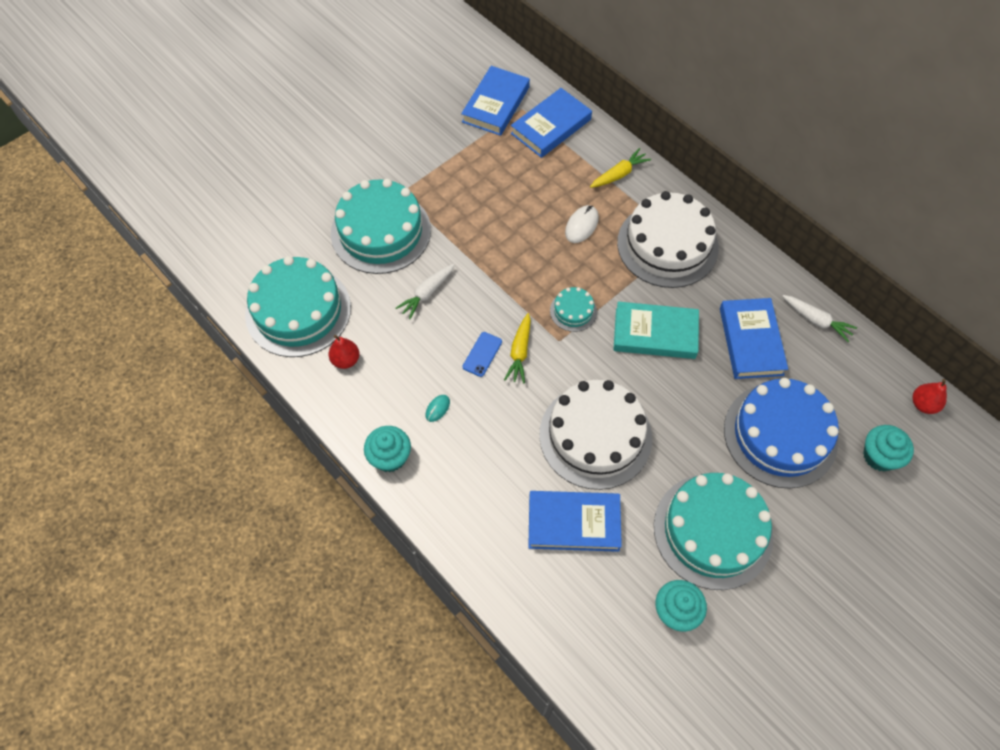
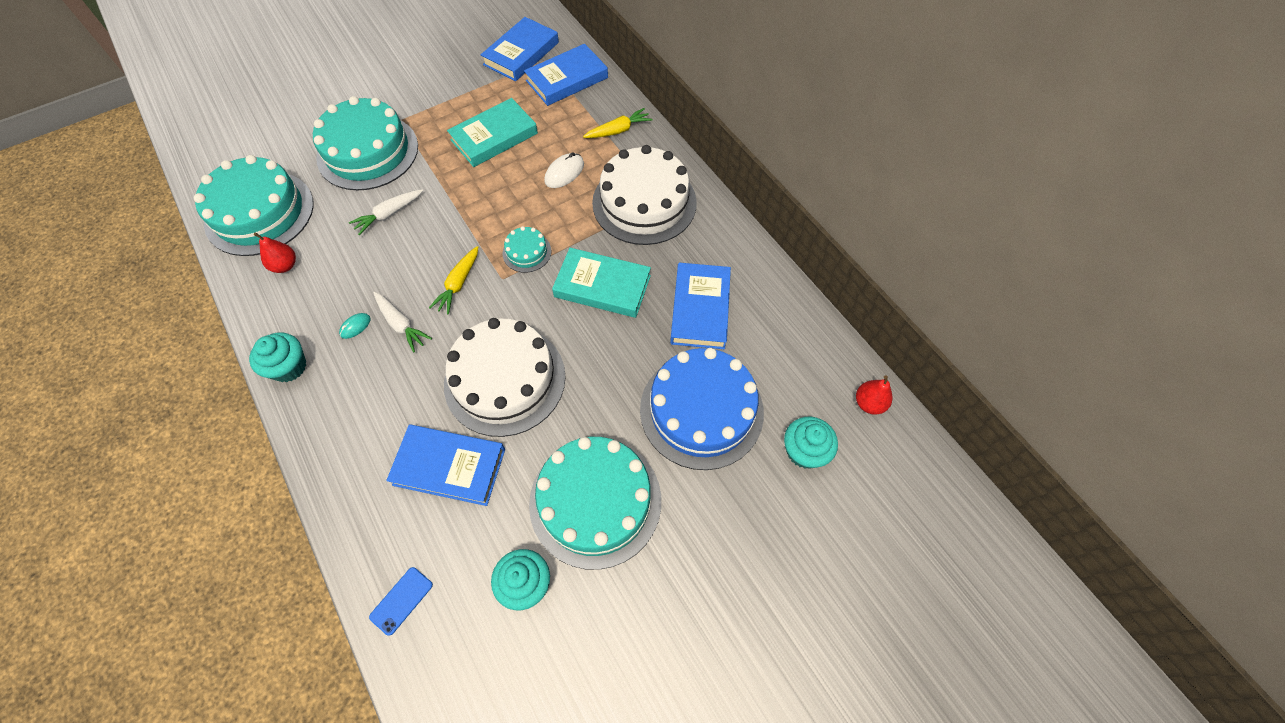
camera: 10 degrees right, 0 degrees up
(482, 354) = (420, 280): blue phone -> blue phone (401, 600)
(500, 198) = (494, 137): none -> turquoise book
(816, 320) = (776, 298): white carrot -> white carrot (401, 324)

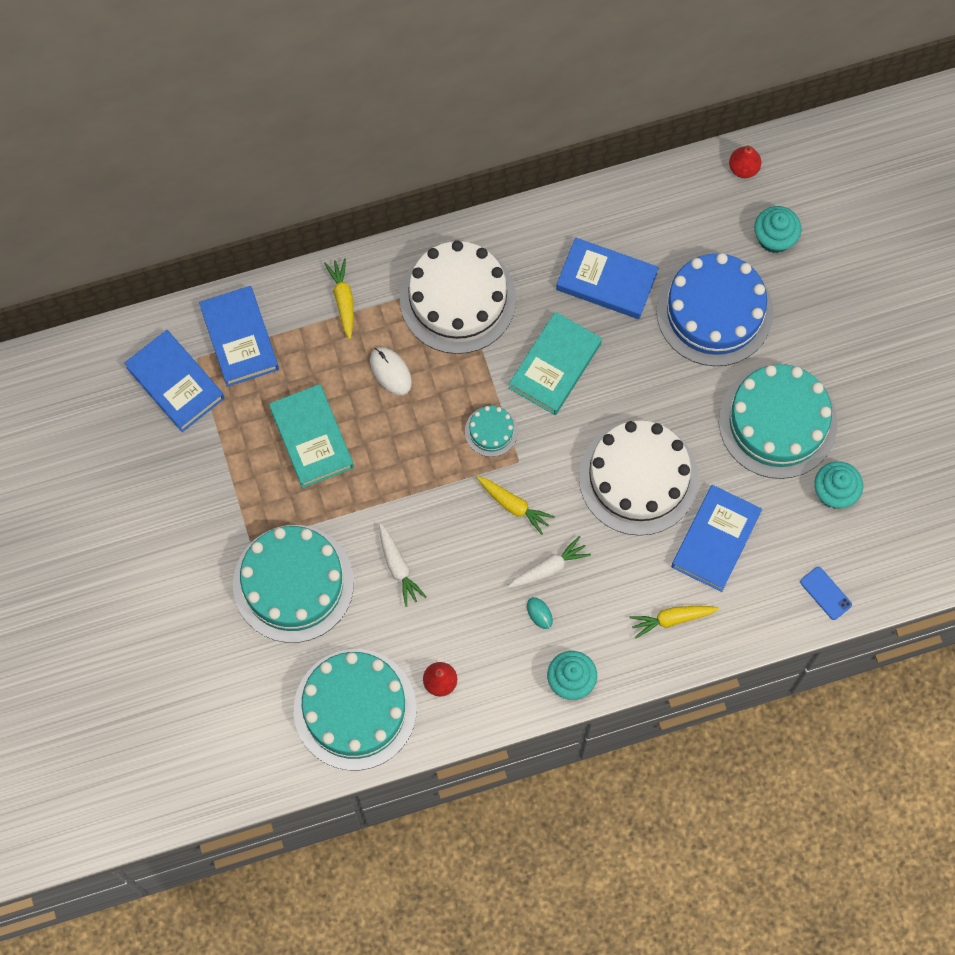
camera: 75 degrees left, 10 degrees up
(358, 443) = (672, 619): none -> yellow carrot

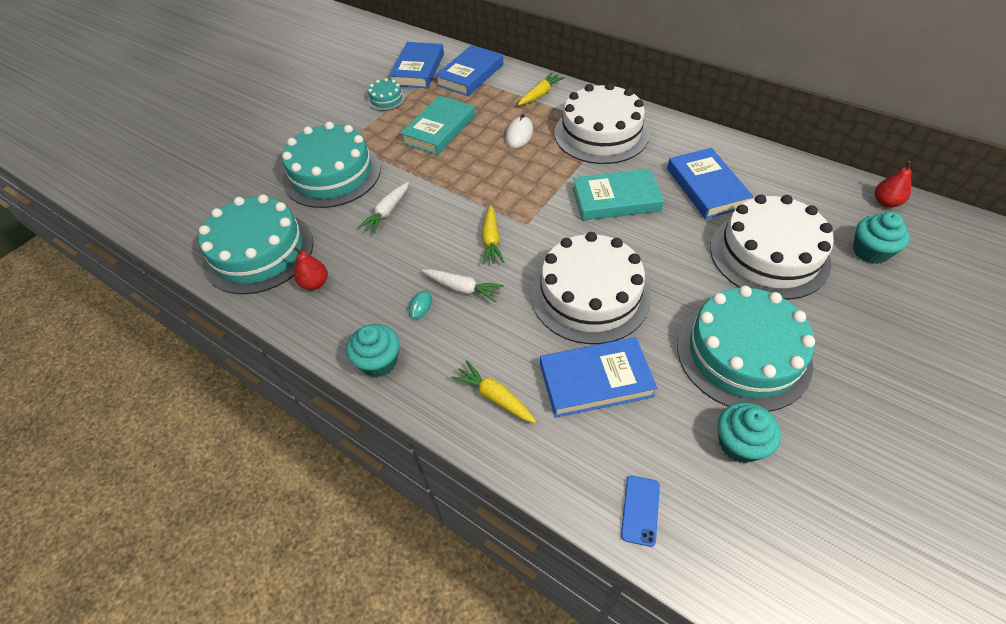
camera: 55 degrees right, 20 degrees down
(491, 431) = (532, 198): turquoise cake -> turquoise cake (386, 99)
(714, 311) = (769, 254): blue cake -> white cake

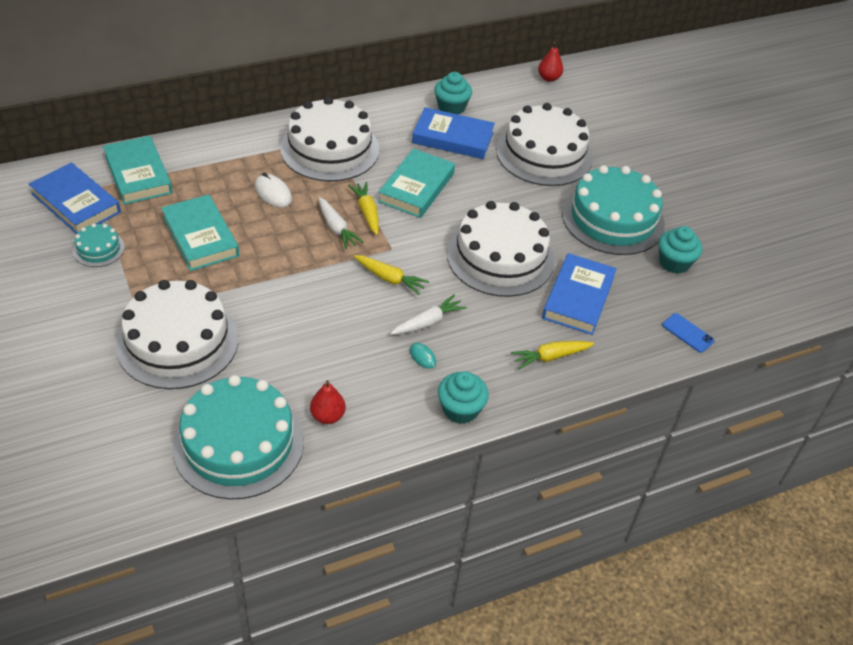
camera: 65 degrees left, 5 degrees down
(332, 174) = (177, 341): turquoise cake -> white cake
(387, 212) = (282, 326): white carrot -> white carrot (336, 228)
(470, 75) = (138, 174): blue book -> turquoise book
(540, 94) = (231, 150): yellow carrot -> yellow carrot (367, 212)
(870, 251) = (582, 114): turquoise cupcake -> turquoise cupcake (451, 107)

